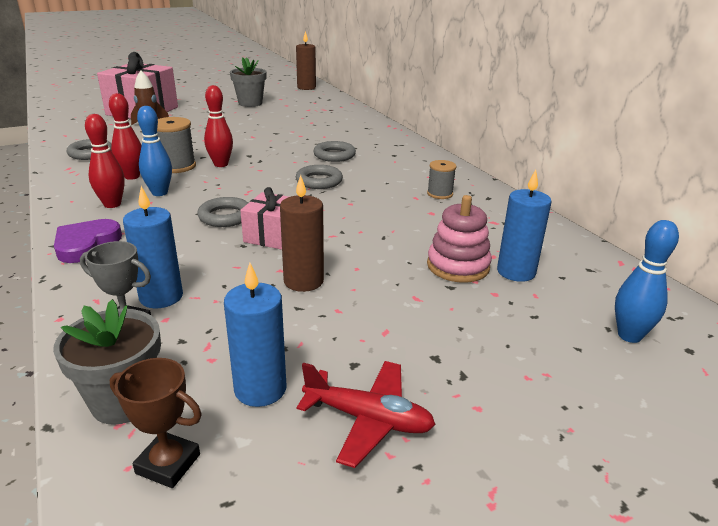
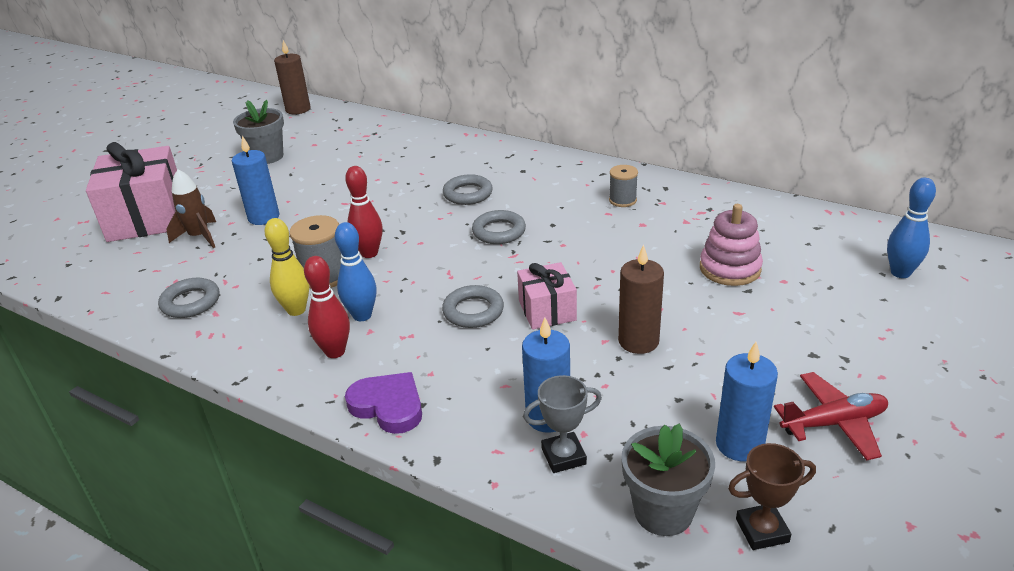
camera: 30 degrees left, 5 degrees up
(86, 244) = (388, 406): purple heart -> purple heart turned 135 degrees clockwise
(132, 176) = (296, 310): red bowling pin -> yellow bowling pin
(516, 272) = (774, 254): blue candle -> blue candle (263, 217)

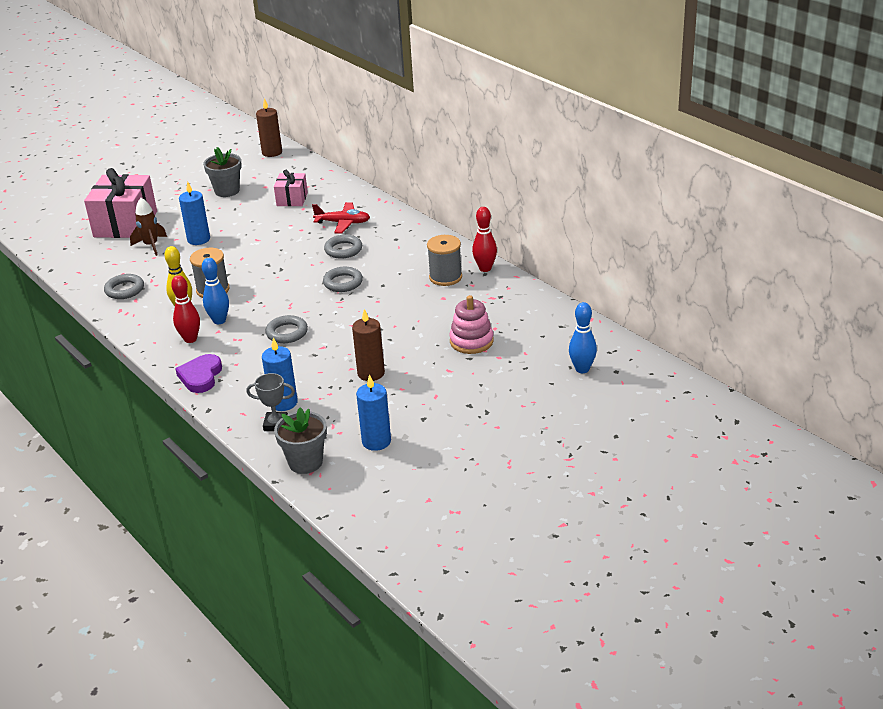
camera: 20 degrees right, 0 degrees up
(369, 253) = (249, 280): red bowling pin -> red bowling pin (485, 268)
(388, 406) = (200, 376): purple heart -> purple heart turned 135 degrees counterclockwise
(547, 310) = (331, 342): pink gift -> pink gift (292, 199)
(622, 200) = (445, 277): grey spool -> grey spool, size x1.55
(762, 530) = (348, 483): brown trophy -> none
(833, 423) = (440, 444): red plane -> red plane (343, 223)

